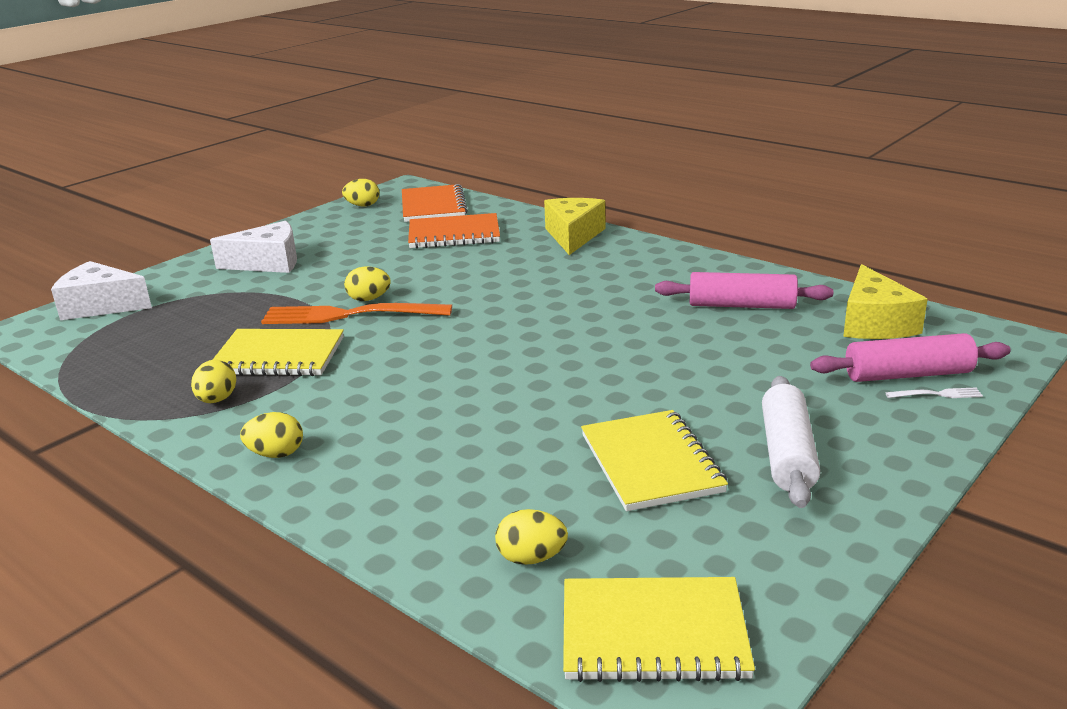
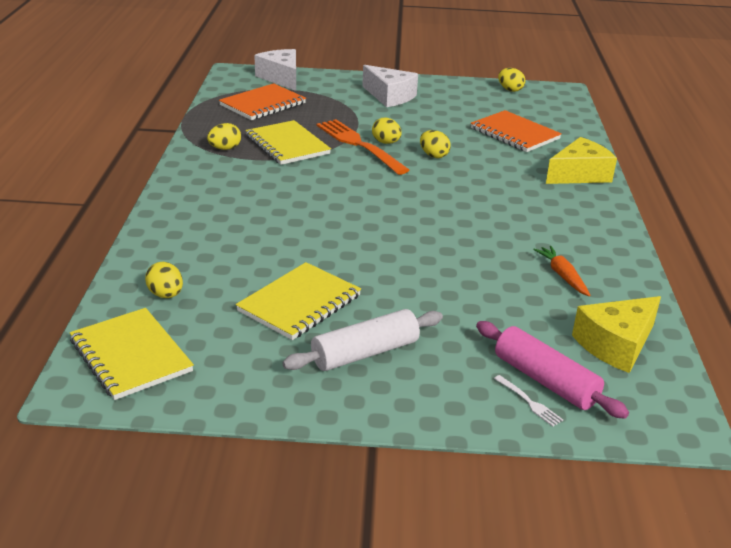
camera: 50 degrees right, 5 degrees up
(276, 454) = (191, 185): yellow egg -> yellow egg (433, 155)
(433, 206) = (546, 111): orange notebook -> orange notebook (263, 104)
(741, 305) = (562, 276): pink rolling pin -> orange carrot

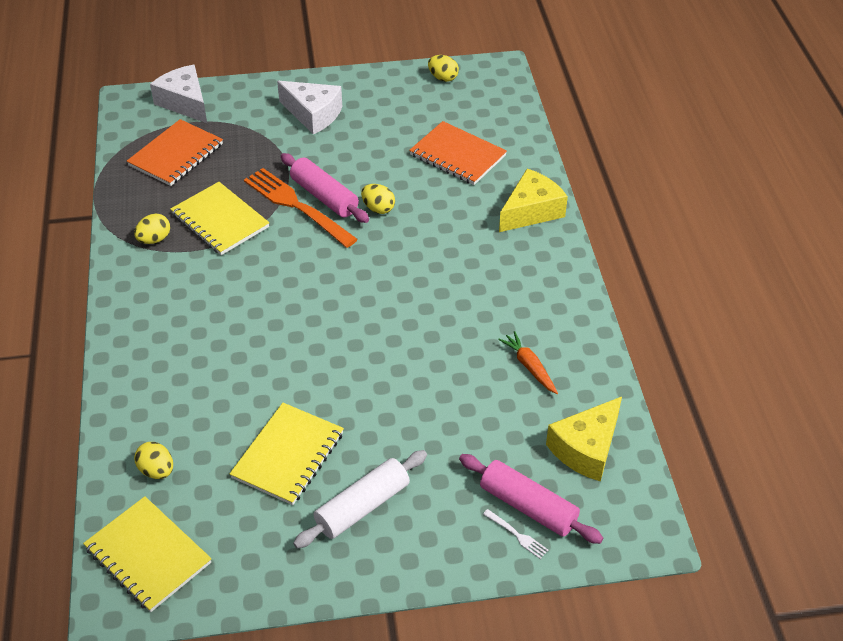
camera: 10 degrees left, 15 degrees up
(386, 143) = (324, 196): yellow egg -> pink rolling pin

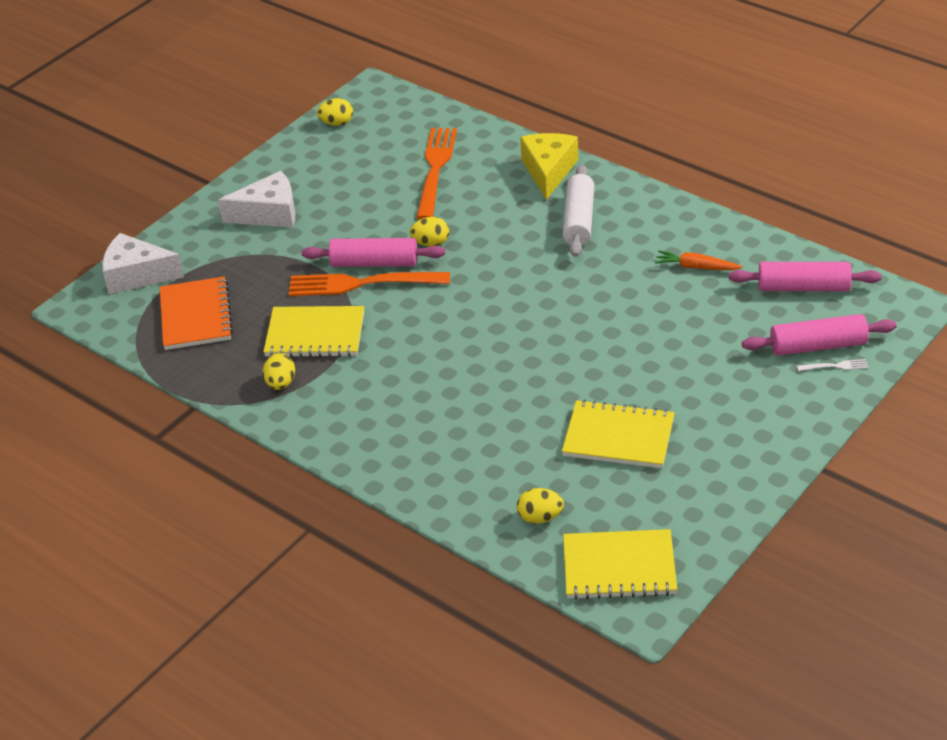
camera: 40 degrees left, 5 degrees down
(288, 455) = (618, 437): yellow notebook -> yellow notebook turned 60 degrees counterclockwise
(362, 506) = (716, 426): white rolling pin -> white rolling pin (578, 220)
(457, 155) = (435, 169): orange notebook -> orange fork
(586, 448) = (803, 287): yellow cheese -> pink rolling pin

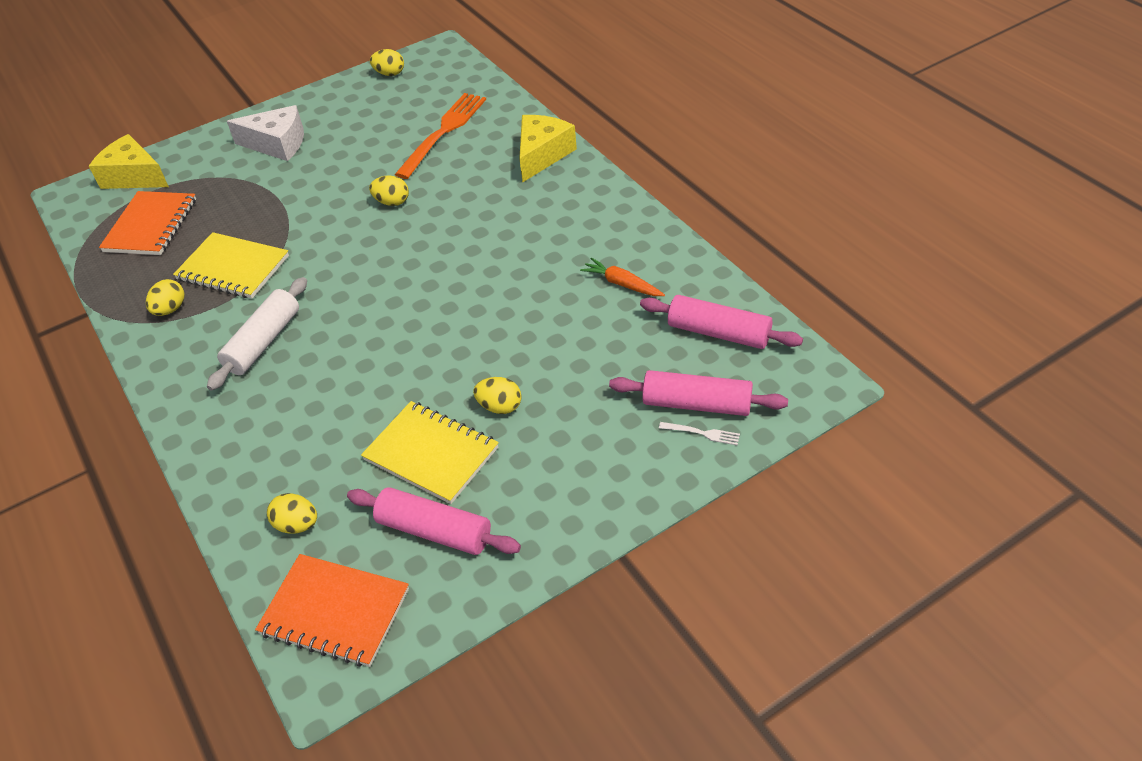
camera: 20 degrees right, 5 degrees up
(137, 275) = (134, 176): white cheese -> yellow cheese
(362, 284) = (307, 228): orange fork -> none
(374, 263) = (331, 210): pink rolling pin -> pink rolling pin (435, 531)
(578, 220) = (539, 209): white rolling pin -> white rolling pin (263, 342)
(619, 567) = (335, 612): yellow notebook -> orange notebook
(653, 388) = (500, 407): none -> yellow egg

